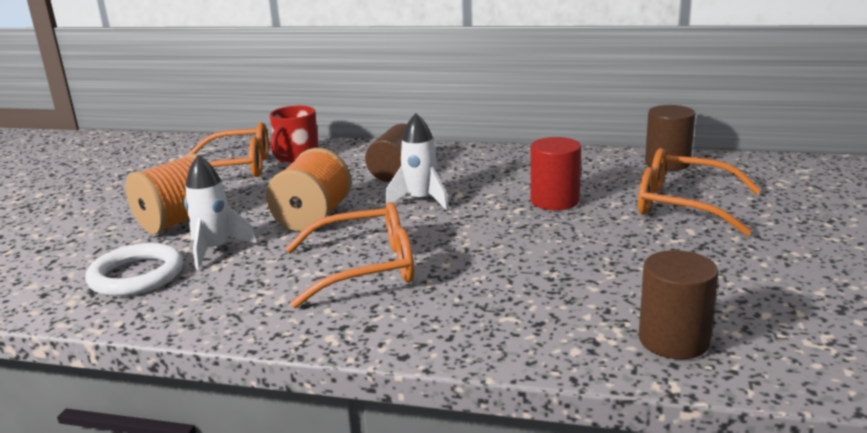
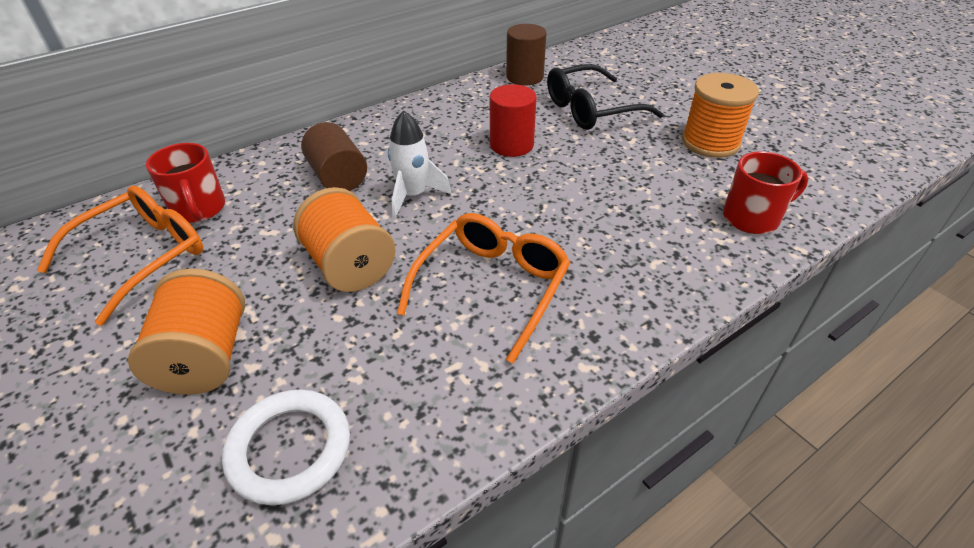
camera: 50 degrees left, 20 degrees up
(215, 250) = (319, 361): white rocket -> none
(673, 340) = (752, 218): brown cylinder -> red mug
(683, 205) = (591, 110): orange glasses -> black glasses
(763, 273) = (710, 142): none -> orange spool

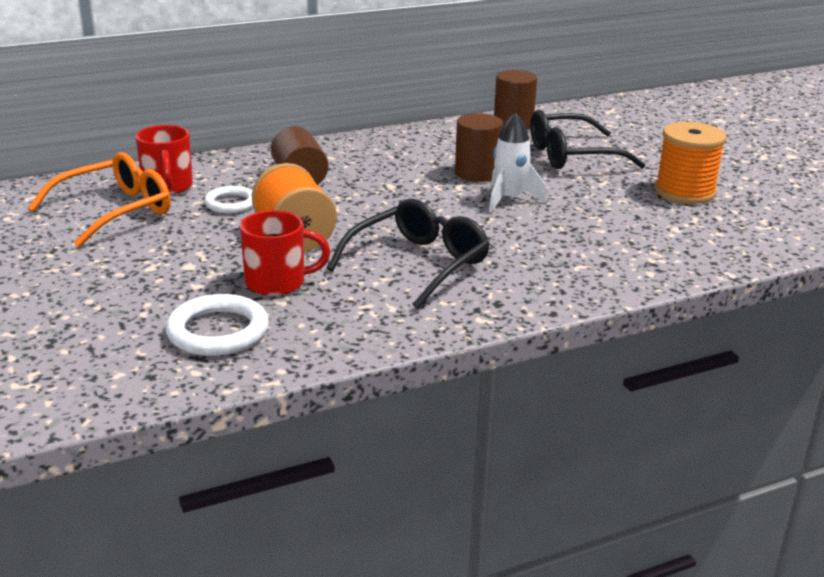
camera: 10 degrees right, 15 degrees down
(206, 358) = (160, 276): orange spool -> none
(271, 224) = (231, 203): none -> white ring
(413, 195) = (367, 198): white rocket -> white rocket (509, 199)
(492, 287) = (418, 264): orange glasses -> black glasses
(511, 145) = (477, 173): red cylinder -> brown cylinder
(752, 218) = (694, 248): red mug -> red mug (277, 283)

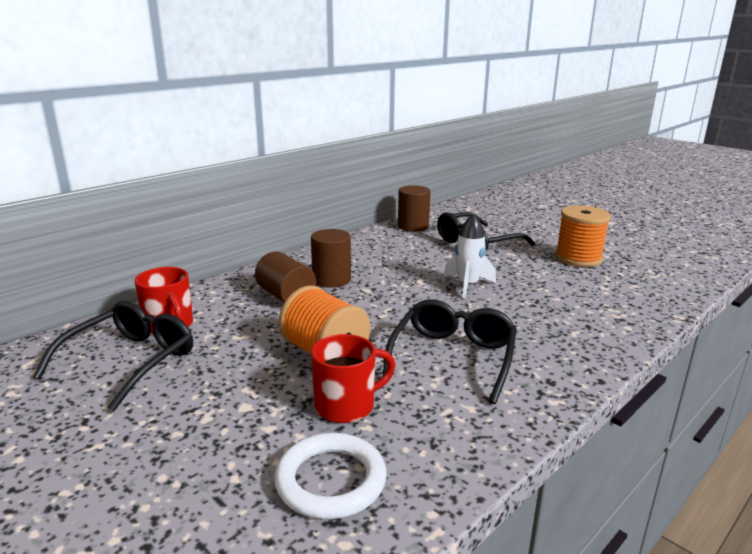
camera: 20 degrees left, 5 degrees down
(114, 211) = (130, 361): orange glasses -> black glasses
(231, 203) = (241, 331): white ring -> none
(477, 173) = (423, 268): brown cylinder -> brown cylinder (331, 279)

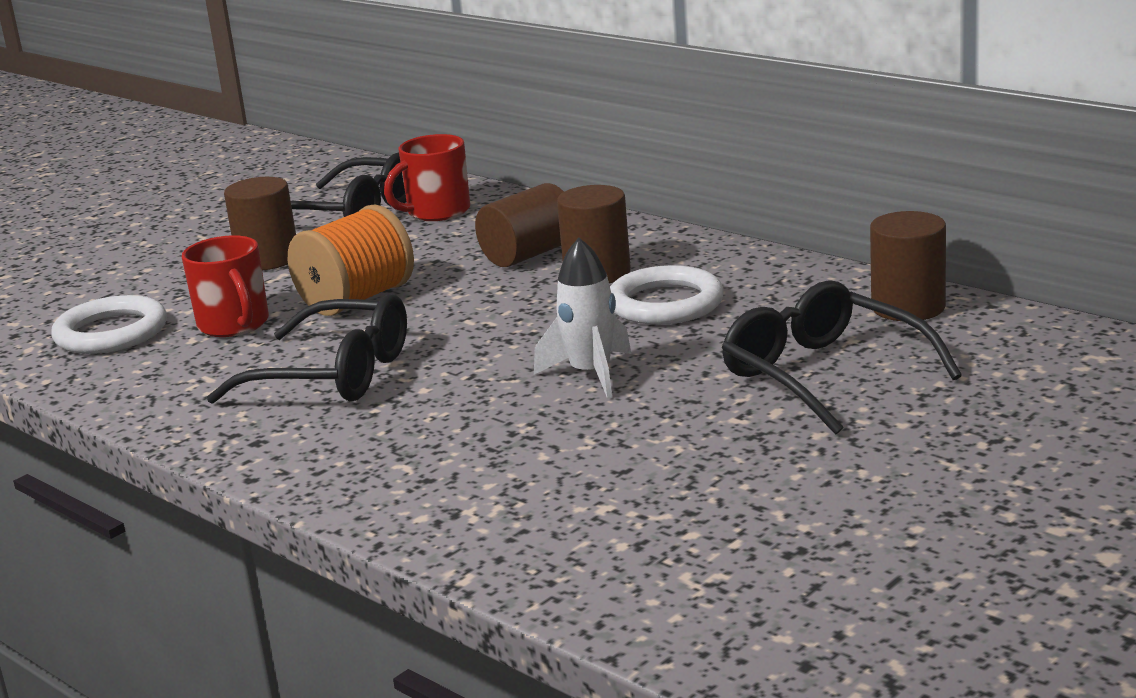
camera: 90 degrees right, 0 degrees up
(204, 398) = (268, 259): none -> brown cylinder
(385, 266) = (665, 304): none -> white ring
(578, 258) = (772, 487): orange spool -> none

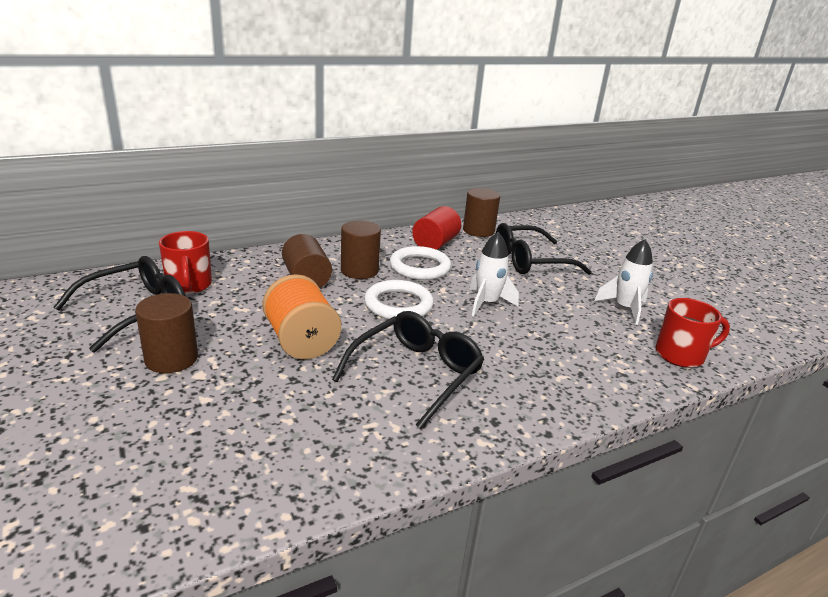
camera: 75 degrees left, 5 degrees up
(111, 333) = (222, 460): white ring -> white ring (398, 305)
(234, 325) = (284, 396): red mug -> red mug (681, 355)
(714, 488) = (625, 308): none -> white rocket
(782, 292) = (435, 244): none -> red cylinder

